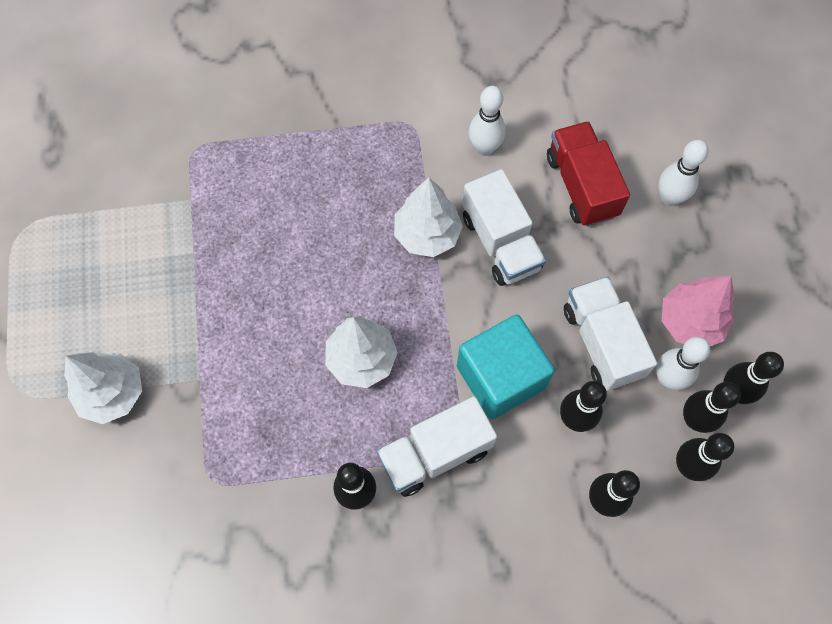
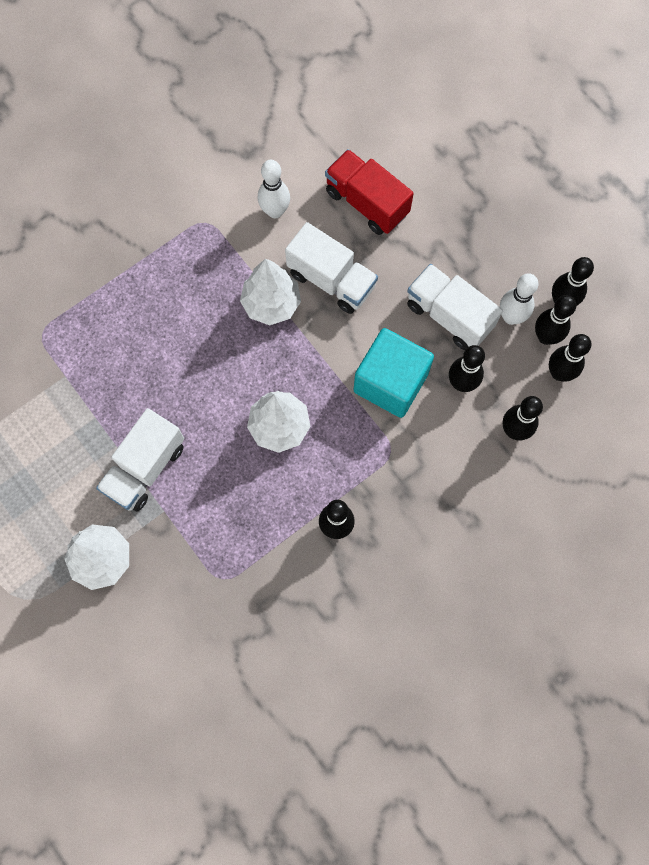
camera: 30 degrees left, 5 degrees up
(435, 453) = (376, 465): white truck -> white truck (145, 468)
(669, 198) = (437, 178): white bowling pin -> none
(690, 322) = (504, 266): pink tree -> none

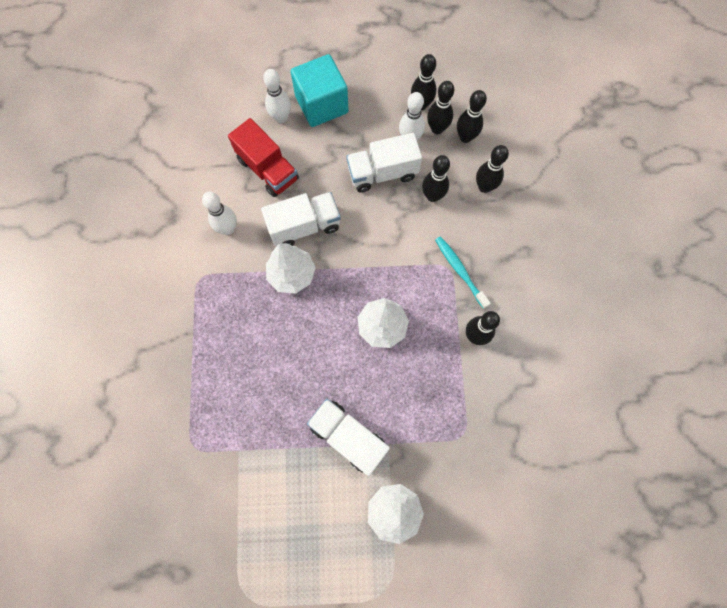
camera: 55 degrees left, 0 degrees up
(145, 468) = (348, 436): white truck -> white truck turned 150 degrees clockwise
(366, 203) = (268, 169): red truck -> red truck turned 120 degrees counterclockwise
(390, 382) = (401, 237): turquoise cube -> turquoise cube (321, 105)
(396, 465) = (460, 271): none -> turquoise toothbrush
(434, 175) = (281, 118): none -> white bowling pin

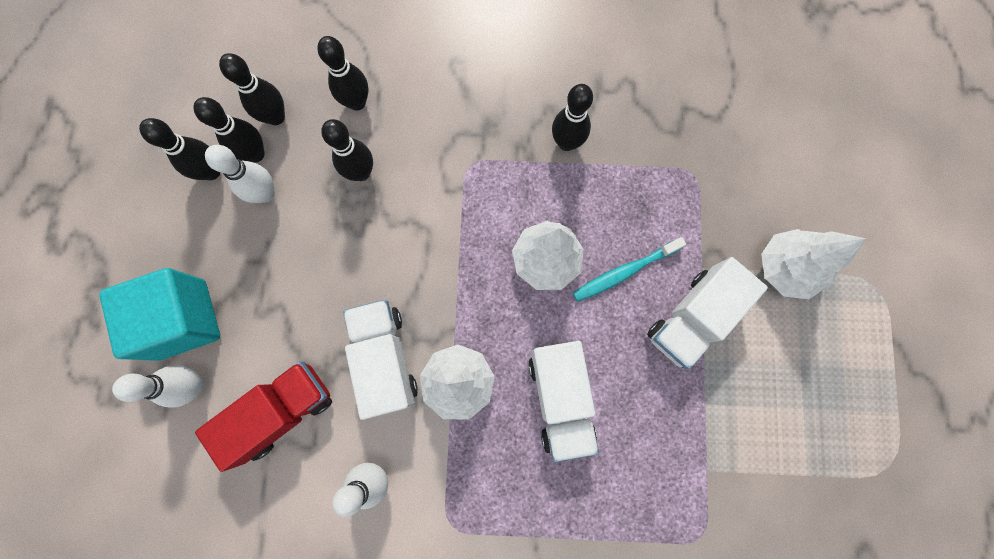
camera: 85 degrees left, 5 degrees up
(382, 173) = (315, 238): white truck -> white truck (560, 398)
(460, 271) = (476, 150): turquoise toothbrush -> turquoise toothbrush (624, 272)

